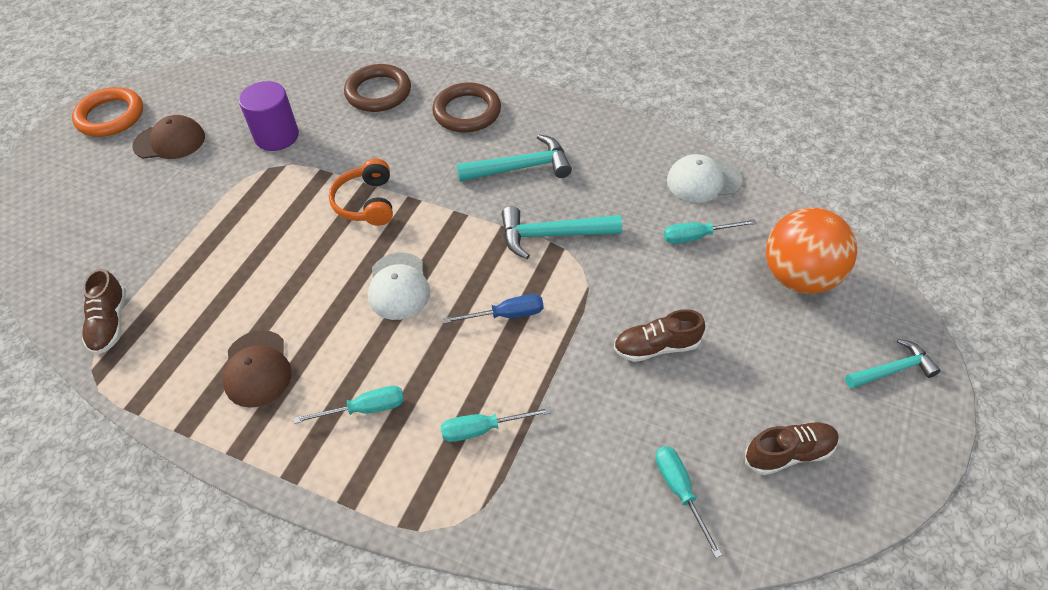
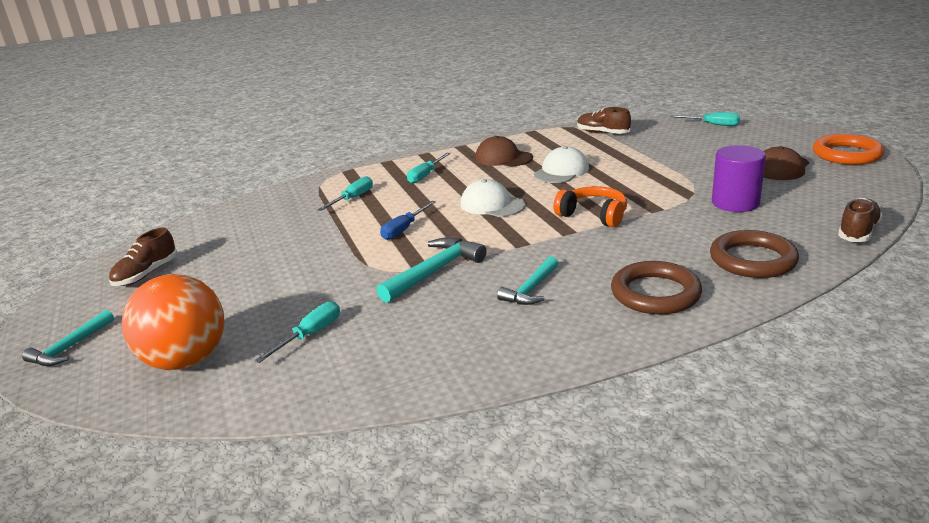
camera: 135 degrees right, 25 degrees down
(520, 167) = (531, 289): turquoise hammer -> turquoise hammer, size x0.66
(656, 347) = (281, 267): brown shoe -> brown shoe (857, 232)
(680, 491) = (212, 233): turquoise screwdriver -> turquoise screwdriver (713, 125)
(703, 180) = (348, 379): white cap -> white cap (561, 171)

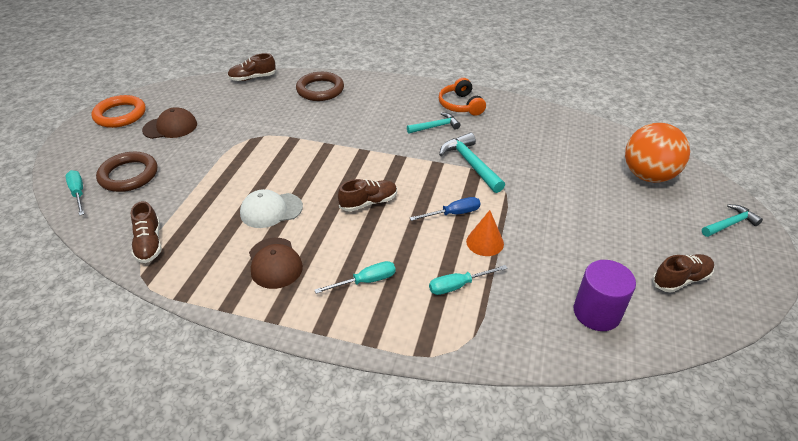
camera: 145 degrees left, 15 degrees up
(310, 335) = (571, 158): turquoise screwdriver -> none
(354, 225) = (485, 242): none -> orange cone
(434, 271) = (471, 164): turquoise hammer -> turquoise hammer turned 75 degrees clockwise
(492, 205) = (368, 203): white cap -> brown shoe
(593, 215) = (330, 154): orange headphones -> orange headphones (460, 105)
(655, 293) = (387, 97): brown ring -> brown ring (129, 175)
(735, 203) = (252, 119): purple cylinder -> purple cylinder (596, 312)

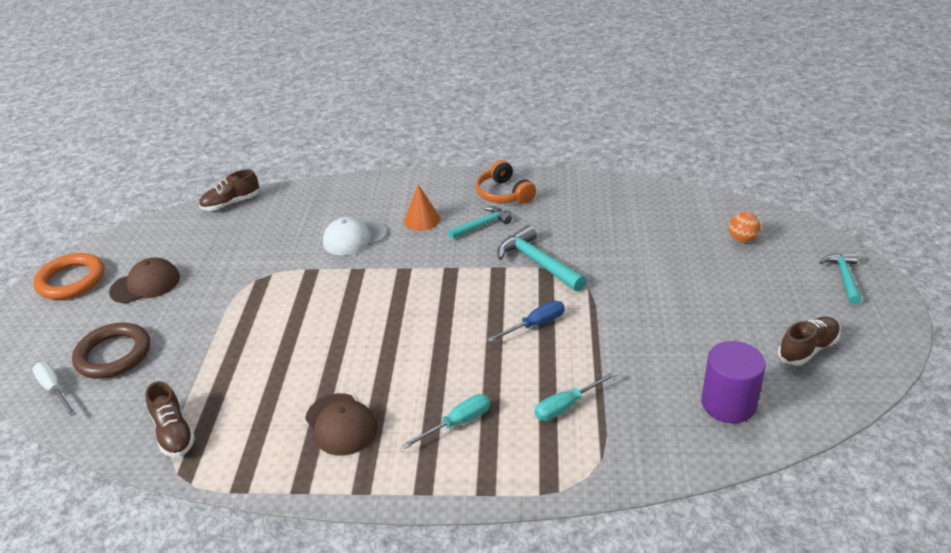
camera: 10 degrees left, 5 degrees down
(78, 193) = (55, 390): turquoise screwdriver -> white screwdriver
(271, 210) = (314, 363): white cap -> white cap (354, 238)
(320, 90) = (324, 204): brown ring -> none
(368, 203) = (431, 331): brown shoe -> none
(485, 242) = (582, 351): orange cone -> orange cone (422, 220)
(648, 175) = (742, 239): orange ball -> orange ball, size x0.45
(729, 224) = (844, 277): turquoise hammer -> turquoise hammer turned 45 degrees counterclockwise

